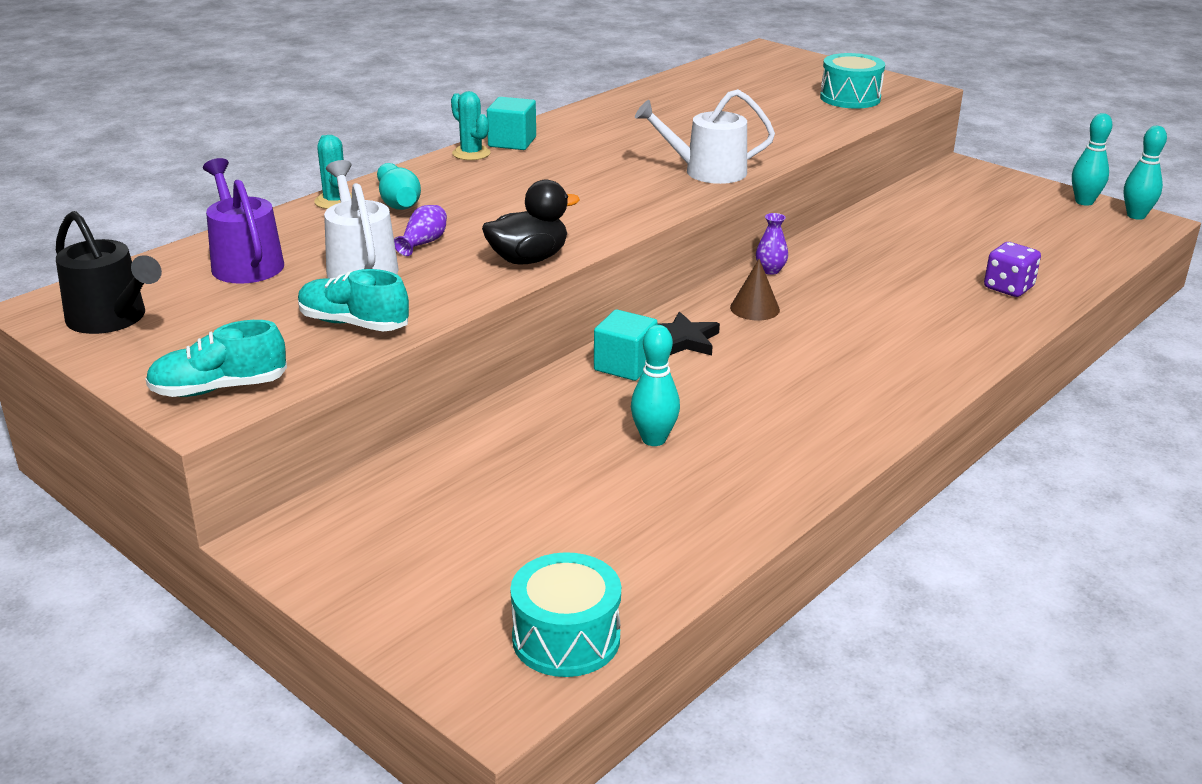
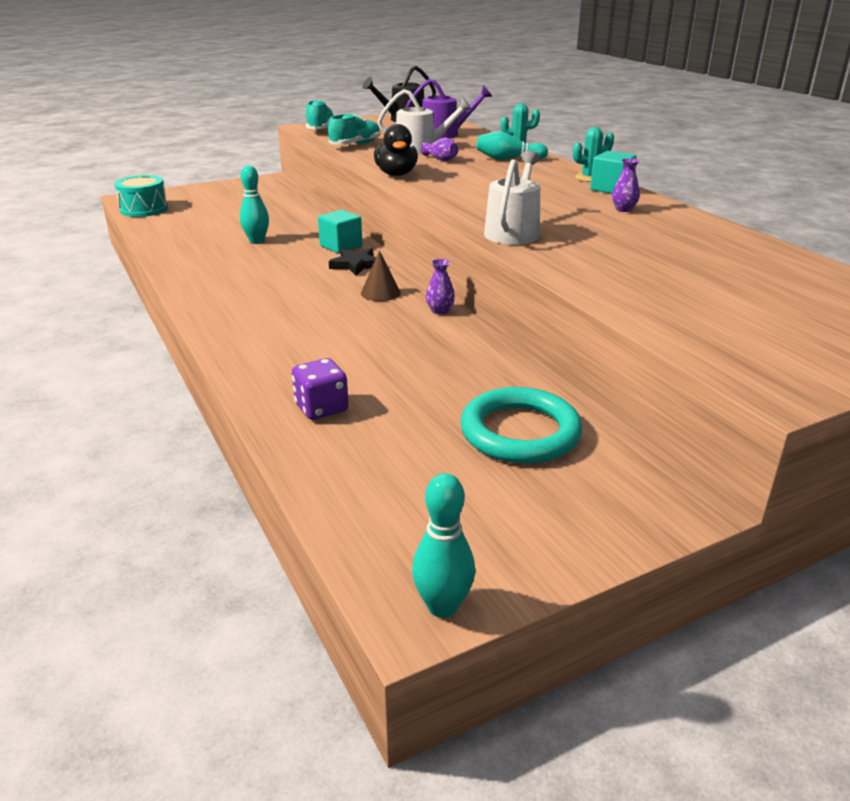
camera: 110 degrees right, 0 degrees up
(588, 134) = (623, 209): none -> purple vase
(850, 98) = (729, 333): turquoise drum -> none
(945, 214) = (520, 432): none -> turquoise ring
(1084, 202) = (517, 572): turquoise bowling pin -> none

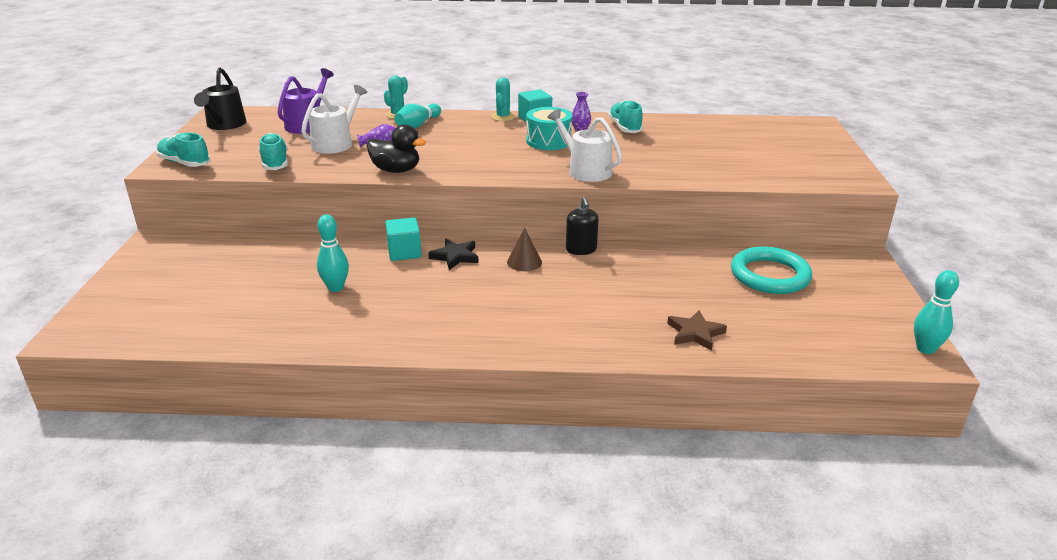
camera: 60 degrees left, 0 degrees up
(144, 209) = (129, 333): turquoise drum -> turquoise drum (548, 141)
(321, 408) = (695, 333): purple dice -> brown star
(440, 311) = (581, 249): purple vase -> black soap dispenser
(672, 225) = (625, 127): none -> turquoise shoe

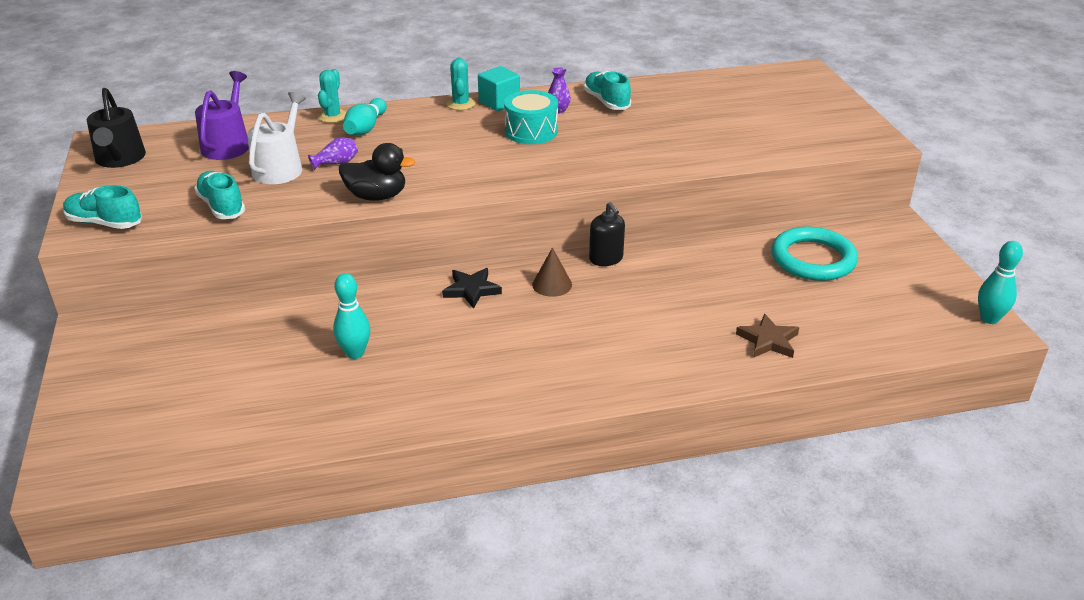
camera: 15 degrees left, 5 degrees up
(404, 252) = (410, 294): turquoise cube -> none
(585, 170) = (592, 166): white watering can -> none

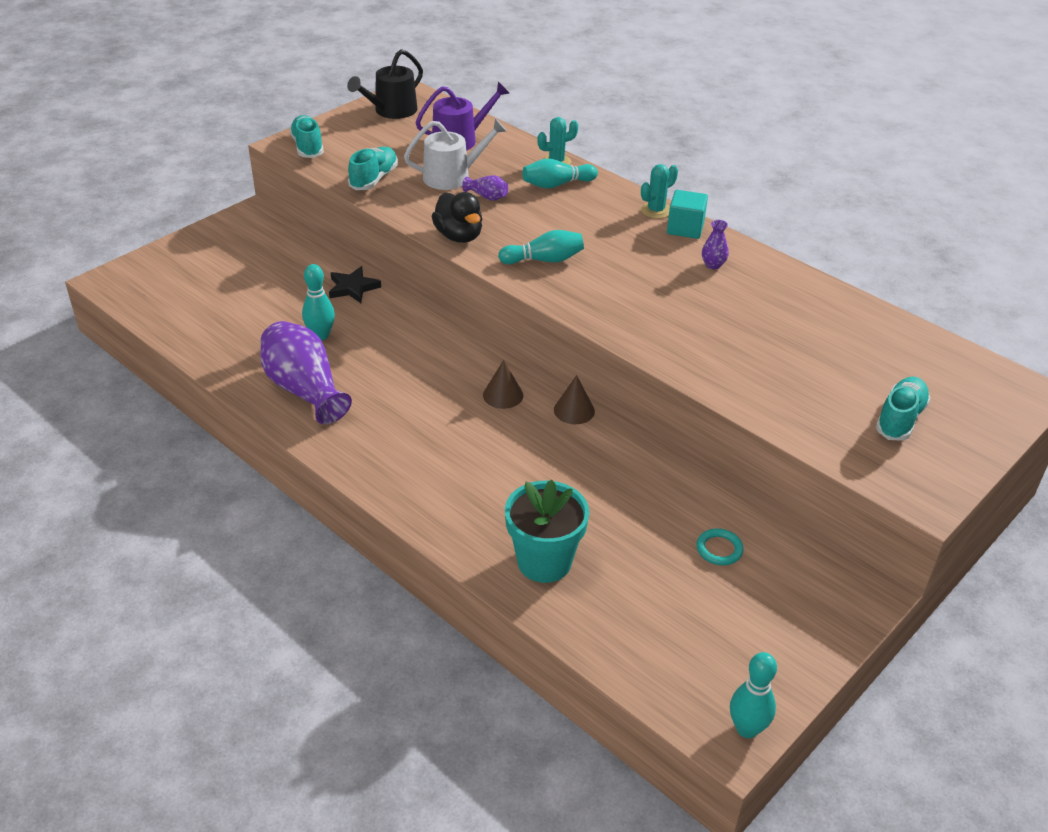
camera: 55 degrees right, 5 degrees up
(425, 391) = (304, 389): none -> purple vase
(464, 171) = (544, 260): none -> turquoise bowling pin
(471, 290) = (452, 355): black star -> black star (353, 288)
(531, 131) = (654, 266): turquoise drum -> none
(606, 102) = (766, 285): turquoise shoe -> turquoise shoe (900, 419)
(606, 259) = (574, 410): black soap dispenser -> brown cone
(768, 340) = (544, 562): brown star -> turquoise flower pot
(813, 259) = (719, 549): turquoise ring -> turquoise ring, size x0.46

